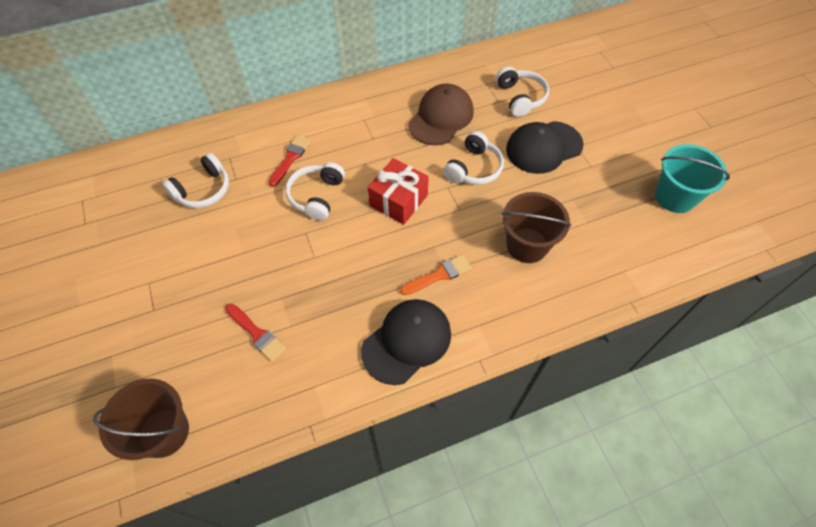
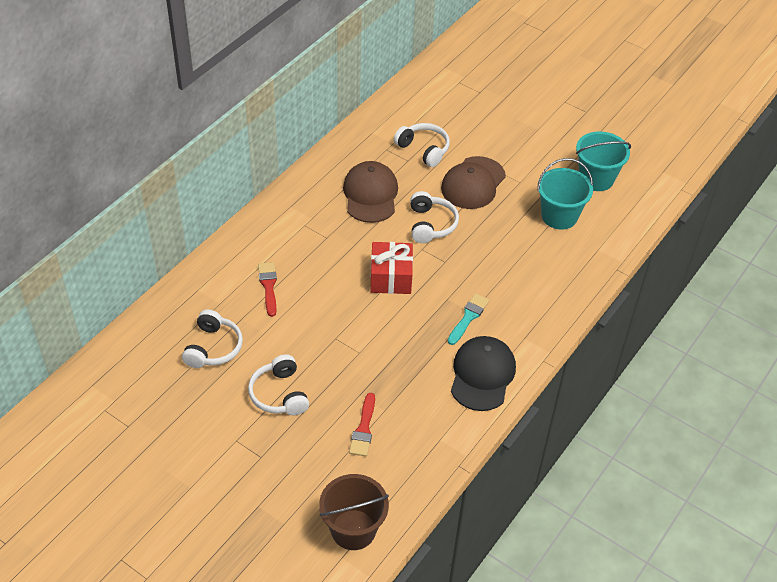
camera: 35 degrees left, 10 degrees down
(257, 334) = (363, 429): red brush -> red brush turned 90 degrees clockwise
(316, 196) = (319, 306): white headphones -> white headphones (279, 394)
(439, 275) = (468, 317): orange brush -> turquoise brush
(527, 245) = (516, 264): brown bucket -> none
(543, 147) = (473, 183): black cap -> brown cap
(607, 217) = (559, 216): none -> turquoise bucket

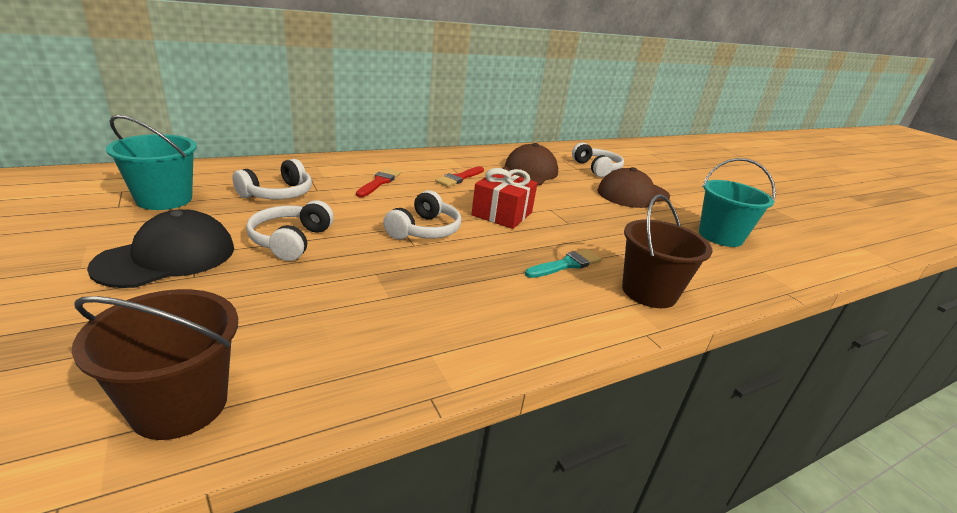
camera: 25 degrees right, 20 degrees down
(363, 429) = (343, 302): red brush -> red brush (459, 178)
(431, 224) = (572, 200): white headphones -> white headphones (424, 230)
(482, 375) = (548, 315): black cap -> black cap (167, 257)
(531, 318) = (649, 292): none -> brown bucket
(596, 178) = (773, 228): turquoise bucket -> turquoise bucket (164, 199)

